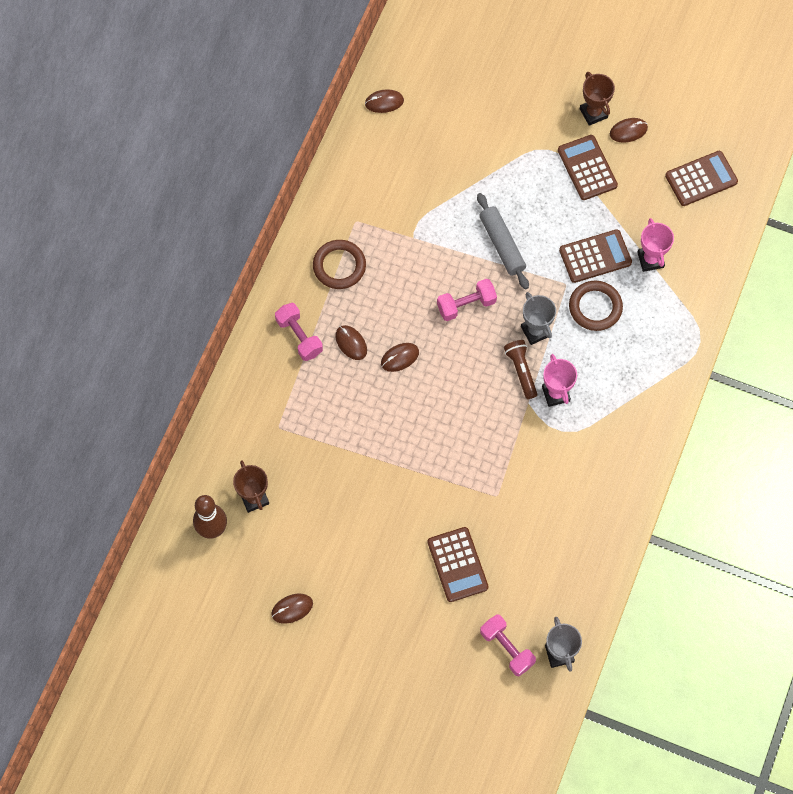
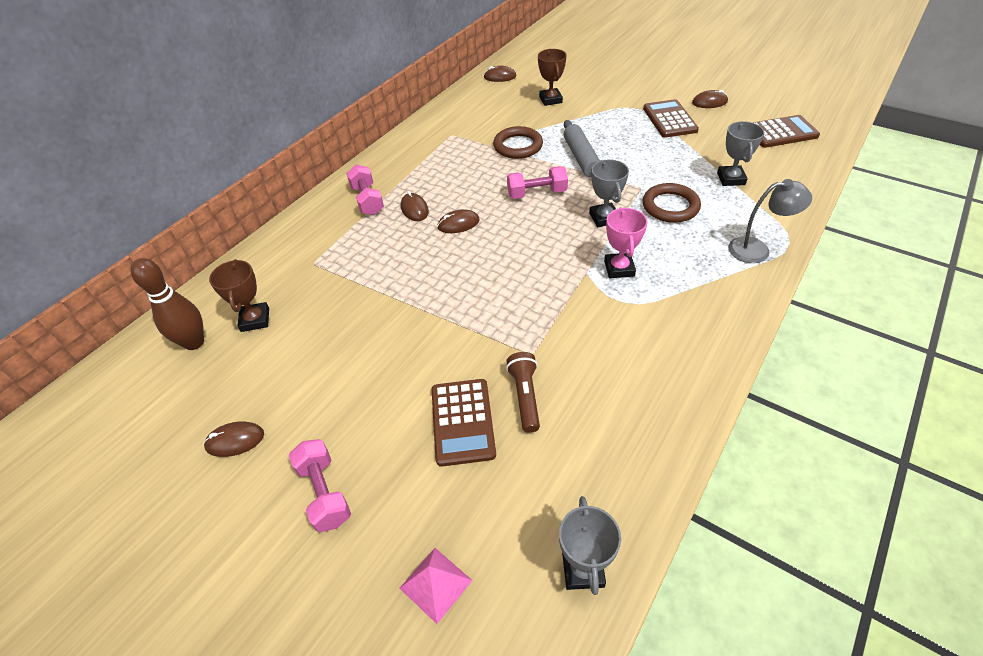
camera: 15 degrees right, 20 degrees down
(339, 266) = (425, 159): brown ring -> brown ring (518, 146)
(469, 680) = (435, 584): none -> pink pyramid
(507, 648) = (503, 545): pink dumbbell -> pink dumbbell (324, 493)
(521, 371) = (583, 246): brown flashlight -> brown flashlight (525, 396)
(593, 113) = (678, 91): brown trophy -> brown trophy (550, 100)
(595, 256) = (673, 172): brown calculator -> none
(650, 260) = (731, 179): pink trophy -> grey trophy
(672, 354) = (757, 249): none -> grey lamp

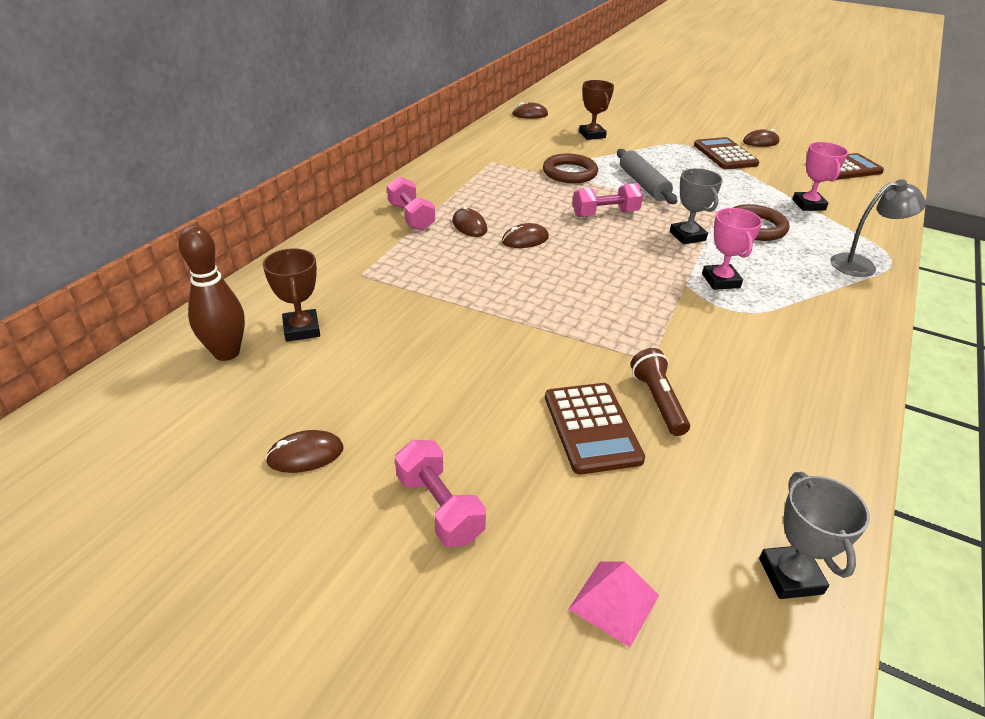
camera: 10 degrees left, 10 degrees down
(731, 179) = (808, 205): grey trophy -> pink trophy

